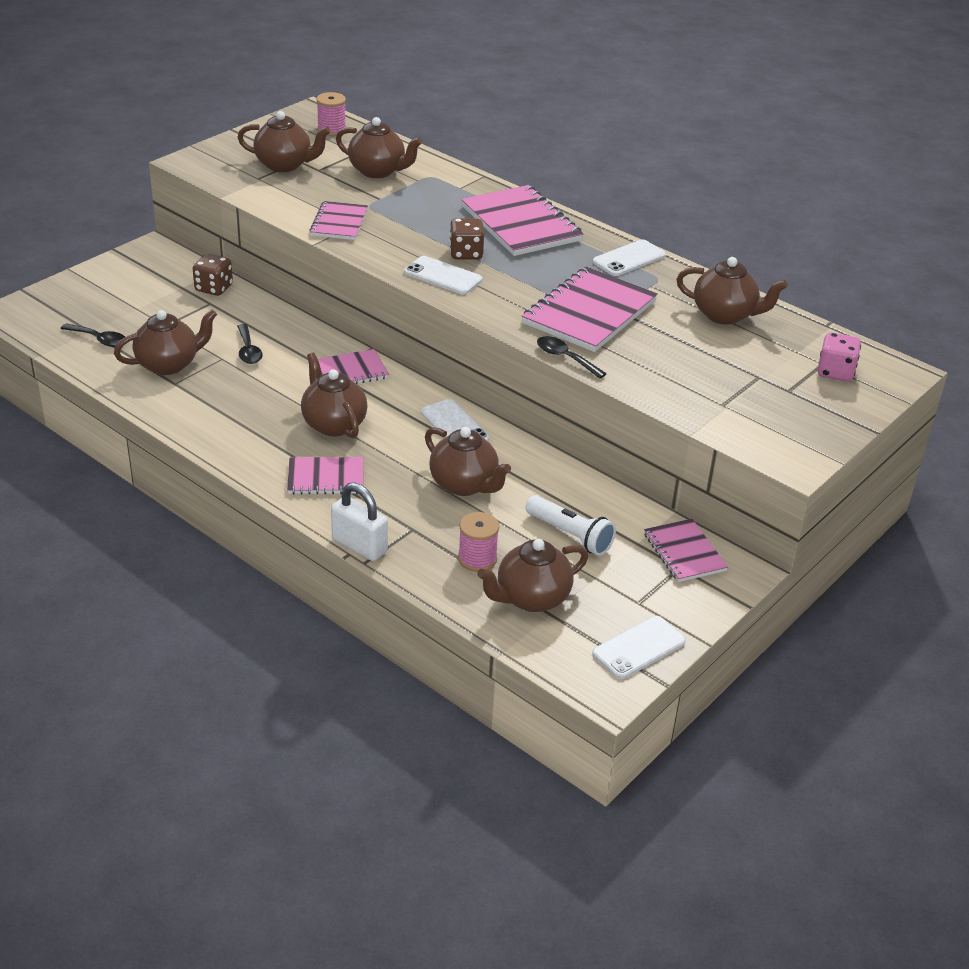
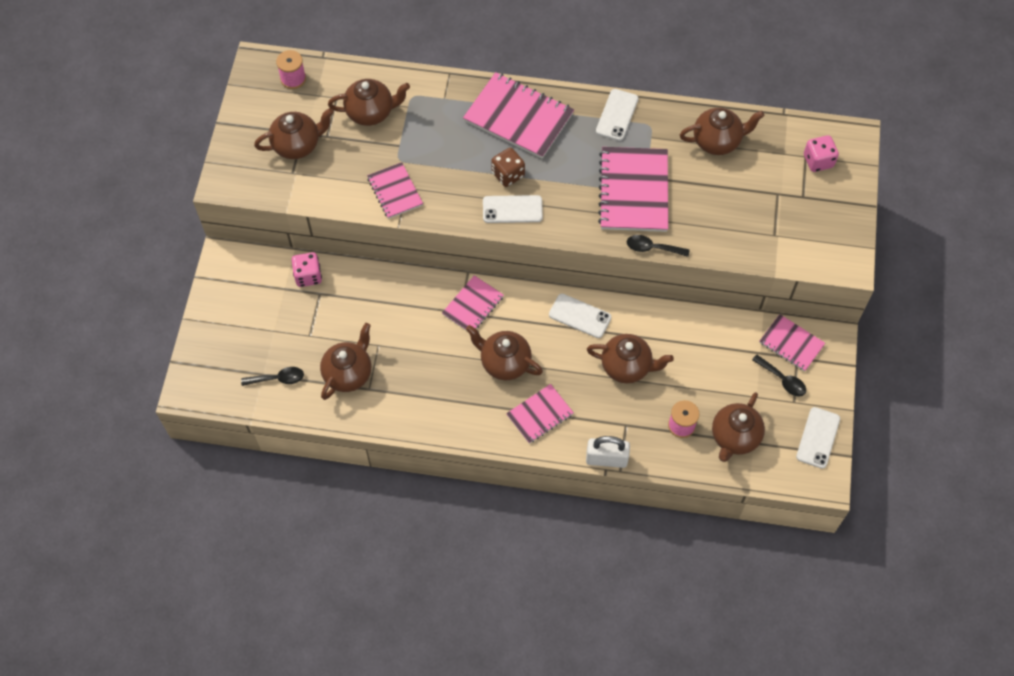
camera: 30 degrees left, 25 degrees up
(214, 288) = (308, 276): brown dice -> pink dice
(248, 350) = (389, 326): black spoon -> black spoon (782, 379)
(570, 535) = (719, 371): white flashlight -> none

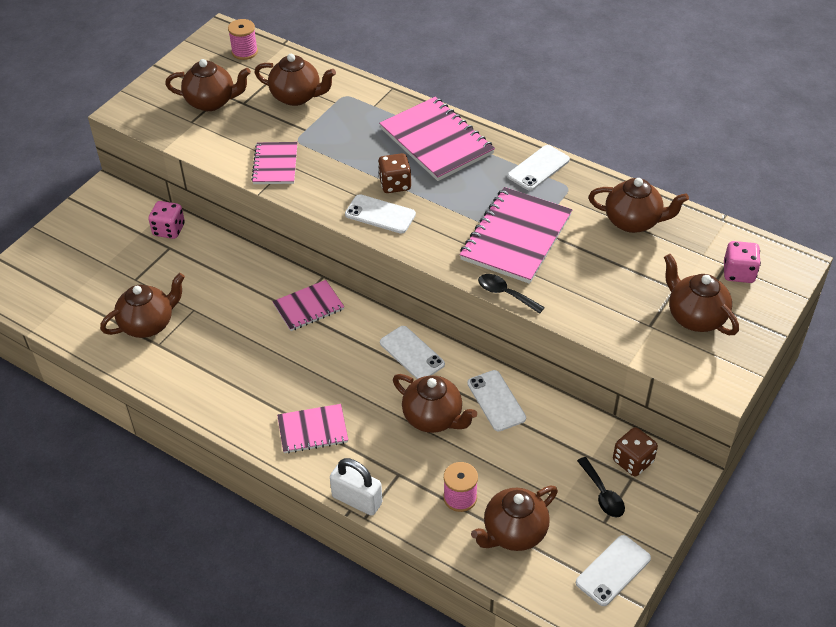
camera: 25 degrees right, 15 degrees down
(277, 379) = (80, 305): black spoon -> none
(504, 362) = (307, 369): brown teapot -> brown teapot (695, 317)
(666, 332) = (496, 401): none -> white phone
(791, 343) = (633, 461): pink notebook -> brown dice

